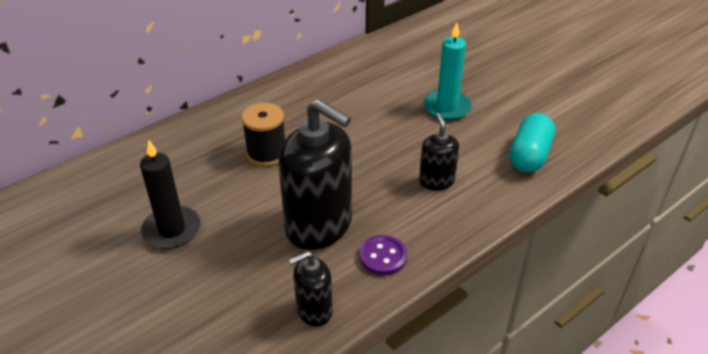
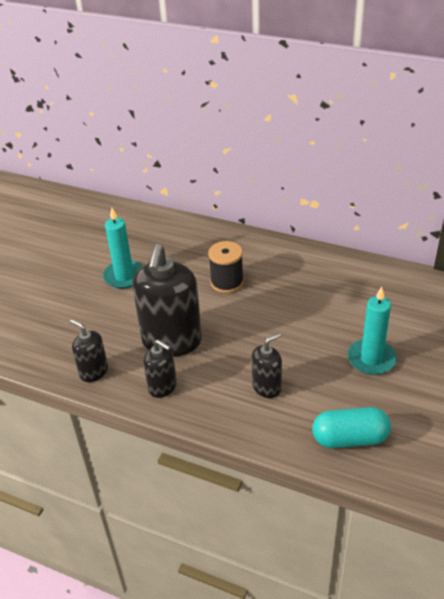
camera: 65 degrees right, 0 degrees up
(172, 230) = (124, 276): black candle -> turquoise candle
(383, 256) = (163, 387): purple button -> black soap dispenser

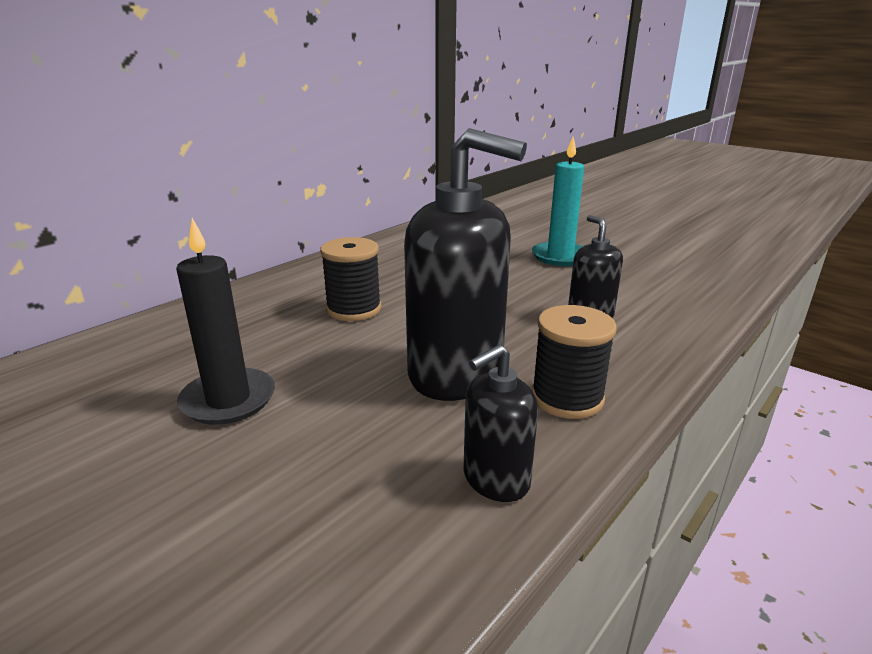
camera: 75 degrees left, 15 degrees down
(124, 276) = (228, 400): turquoise candle -> black candle
(163, 387) = (567, 398): black soap dispenser -> black spool
(350, 438) = (684, 286): turquoise capsule -> none

